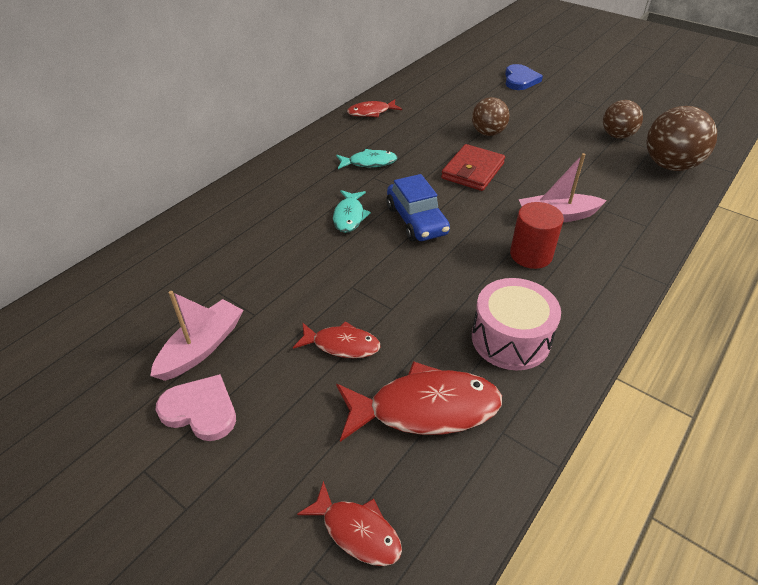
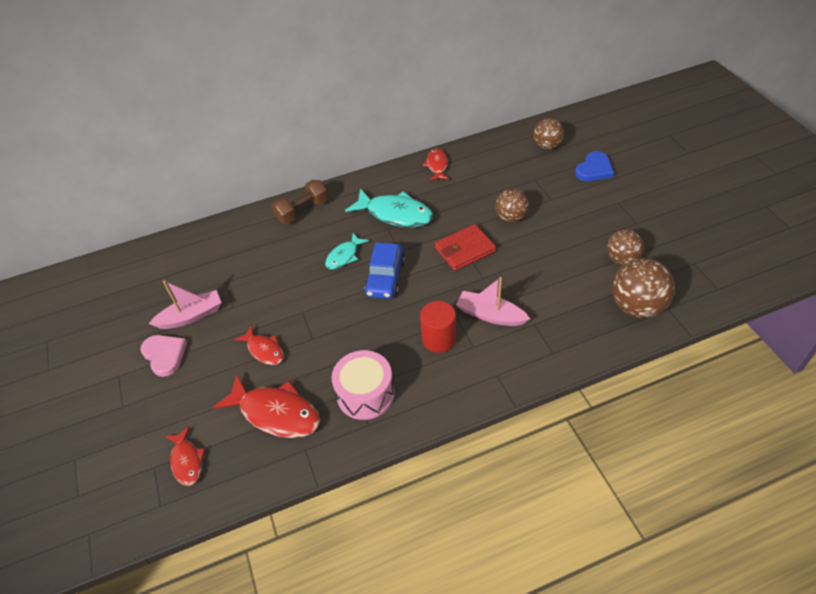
camera: 35 degrees right, 5 degrees up
(256, 190) = (302, 211): none -> brown dumbbell
(369, 163) = (395, 214): turquoise fish -> turquoise fish, size x1.75
(371, 112) = (437, 165): red fish -> red fish turned 75 degrees clockwise
(461, 73) = (547, 146): none -> brown ball

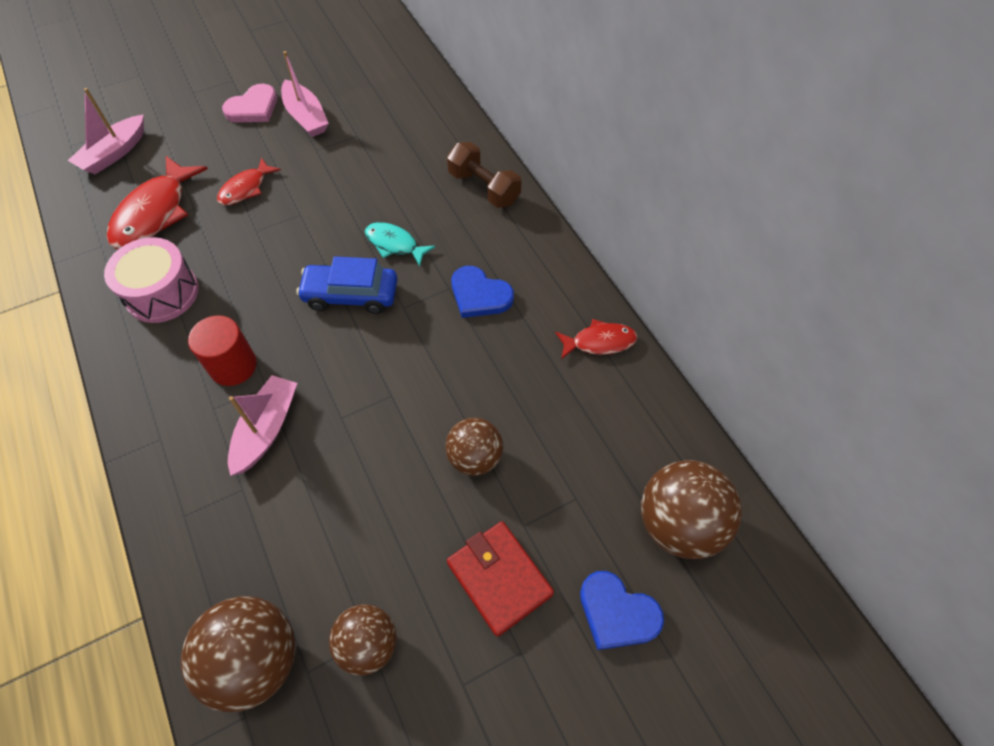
camera: 80 degrees right, 10 degrees up
(187, 461) = (114, 153): red fish -> pink boat
(395, 214) = (479, 295): turquoise fish -> blue heart
(464, 250) = (401, 391): red wallet -> red wallet (499, 578)
(547, 146) = (679, 523): brown ball -> brown ball, size x1.56

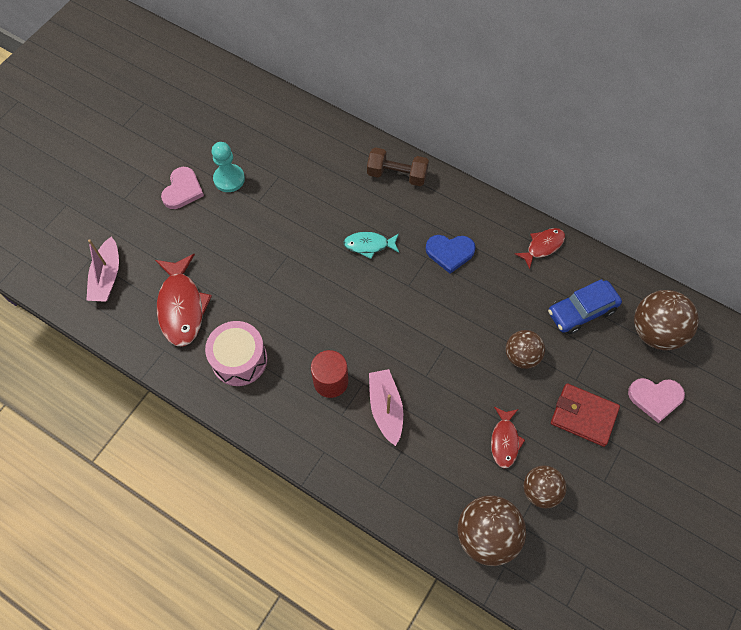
camera: 30 degrees left, 5 degrees up
(246, 188) = (232, 255): red fish -> red fish (504, 441)
(306, 117) = (229, 179): pink boat -> turquoise pawn
(351, 295) = (368, 295): blue car -> blue car (581, 311)
(617, 613) = (655, 398): blue heart -> pink heart

